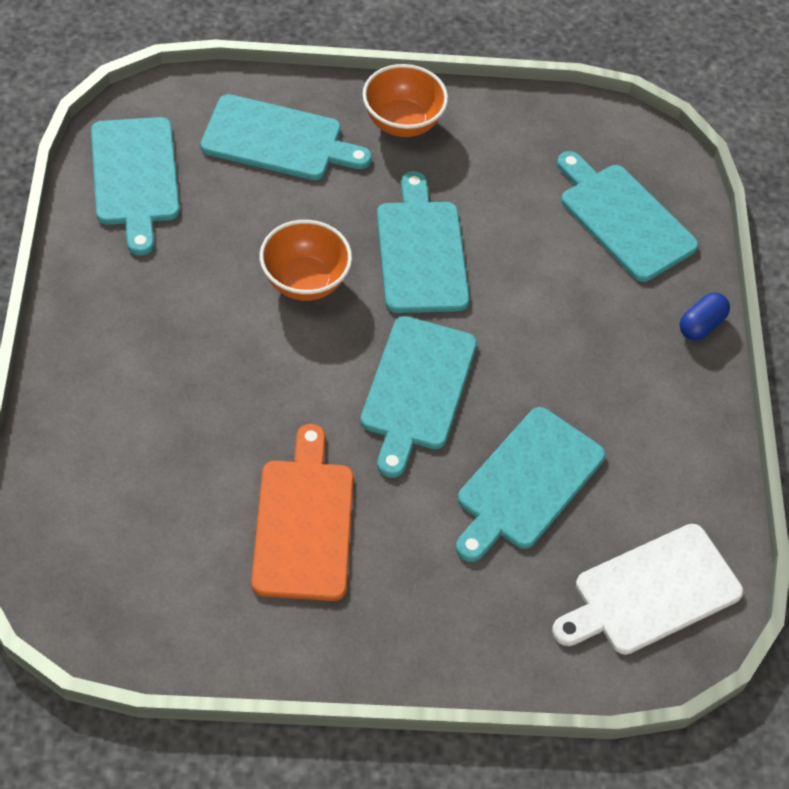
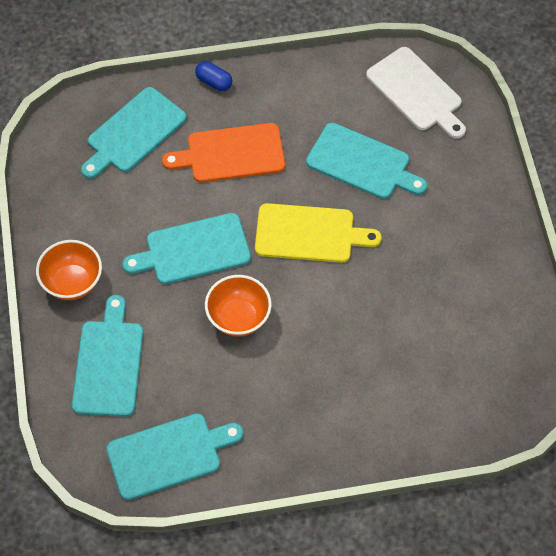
camera: 95 degrees left, 5 degrees up
(304, 522) = (428, 280): orange cutting board -> orange cutting board (231, 154)
(417, 389) = (309, 234): turquoise cutting board -> yellow cutting board

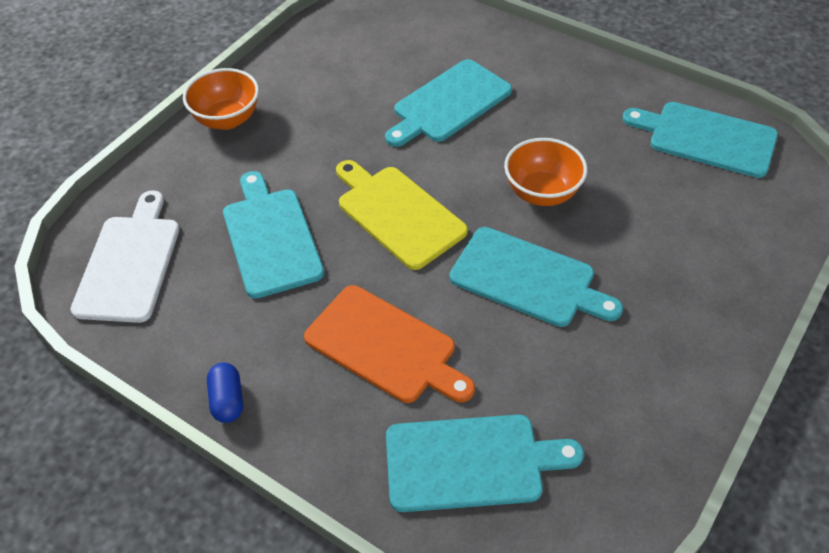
camera: 135 degrees left, 10 degrees down
(72, 282) = (692, 338): orange bowl -> orange bowl (227, 119)
(108, 363) = (709, 238): turquoise cutting board -> turquoise cutting board (449, 103)
(214, 82) = (308, 450): blue capsule -> blue capsule (227, 400)

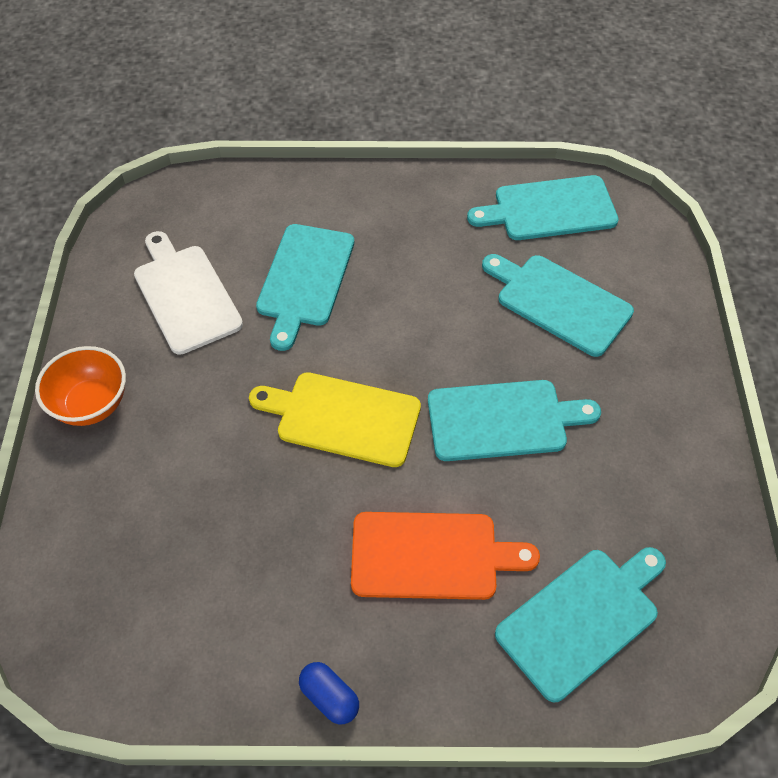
camera: 35 degrees left, 5 degrees up
(129, 263) = (113, 617): white cutting board -> white cutting board (185, 295)
(270, 238) = (240, 508): turquoise cutting board -> turquoise cutting board (559, 302)
(542, 193) = (454, 330): orange bowl -> none

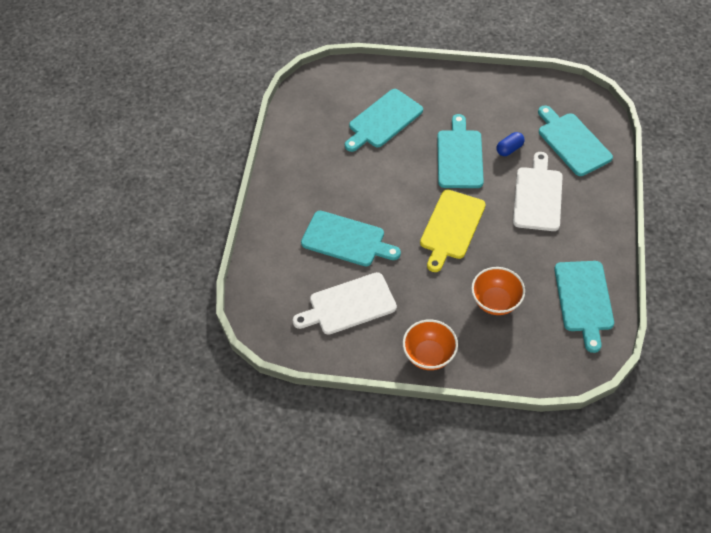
camera: 80 degrees left, 0 degrees up
(191, 494) = (495, 302): none -> orange bowl
(329, 697) = (610, 244): blue capsule -> blue capsule (509, 149)
(431, 556) = (538, 196): orange cutting board -> white cutting board
(549, 209) = (311, 113): turquoise cutting board -> turquoise cutting board (584, 300)

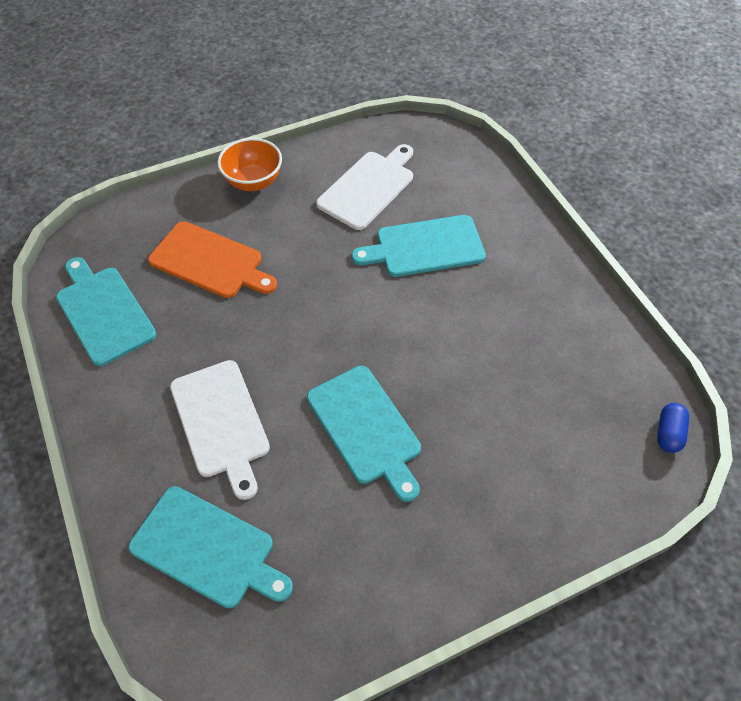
camera: 145 degrees right, 0 degrees up
(383, 120) = (514, 429): turquoise cutting board -> none
(451, 227) = (313, 320): yellow cutting board -> none
(495, 302) = (210, 262): orange bowl -> orange cutting board
(509, 149) = (301, 480): blue capsule -> blue capsule (668, 433)

